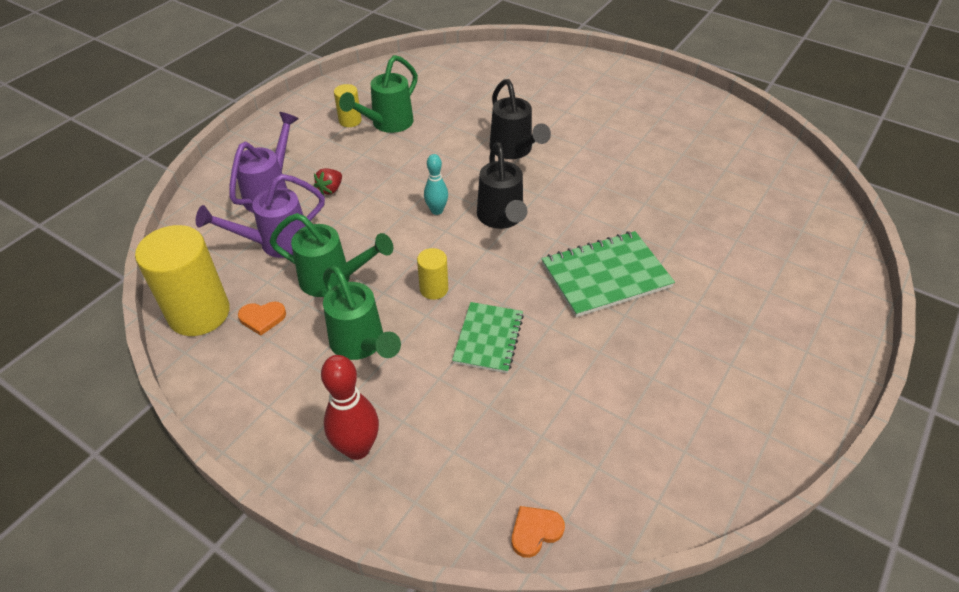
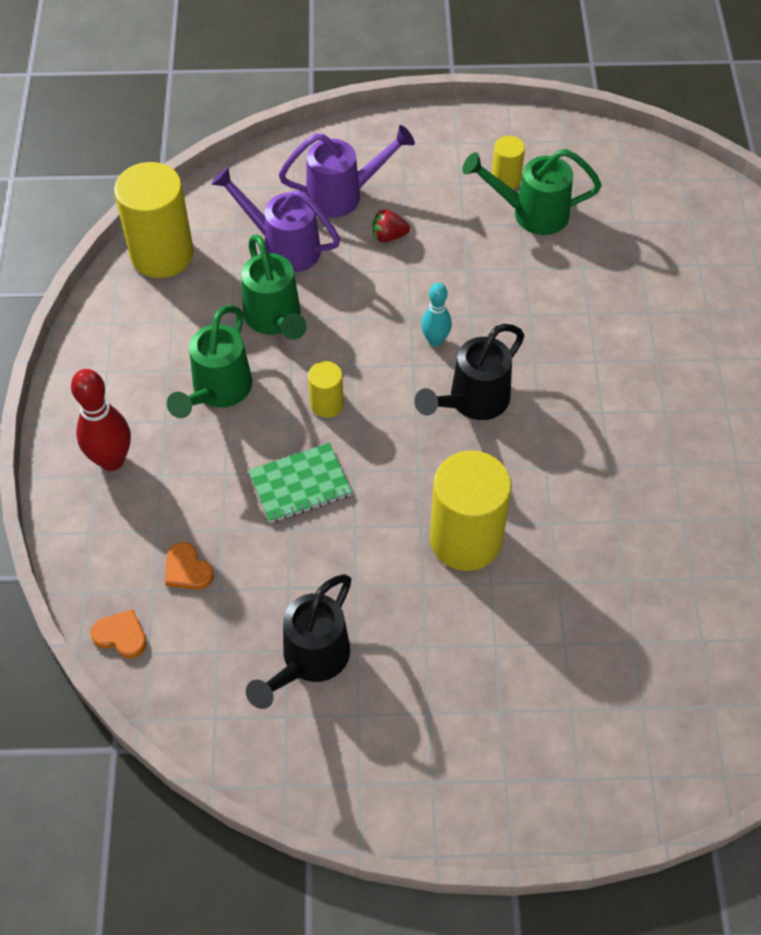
camera: 55 degrees right, 10 degrees up
(262, 318) = (191, 301): orange heart -> orange heart (187, 570)
(514, 151) = (594, 351): black watering can -> black watering can (309, 661)
(605, 275) = (466, 539): green notebook -> yellow cylinder

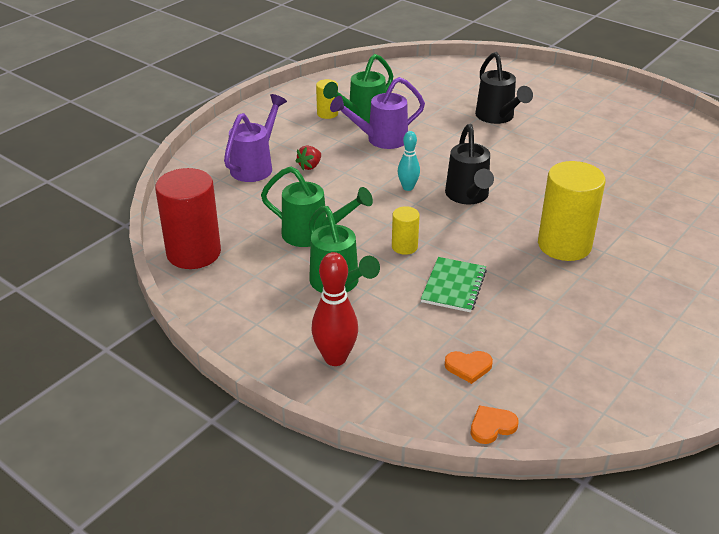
camera: 50 degrees left, 20 degrees down
(162, 254) = (193, 253): yellow cylinder -> red cylinder
(282, 246) = (260, 205): purple watering can -> purple watering can (380, 140)
(309, 661) = (596, 348): black watering can -> black watering can (498, 117)

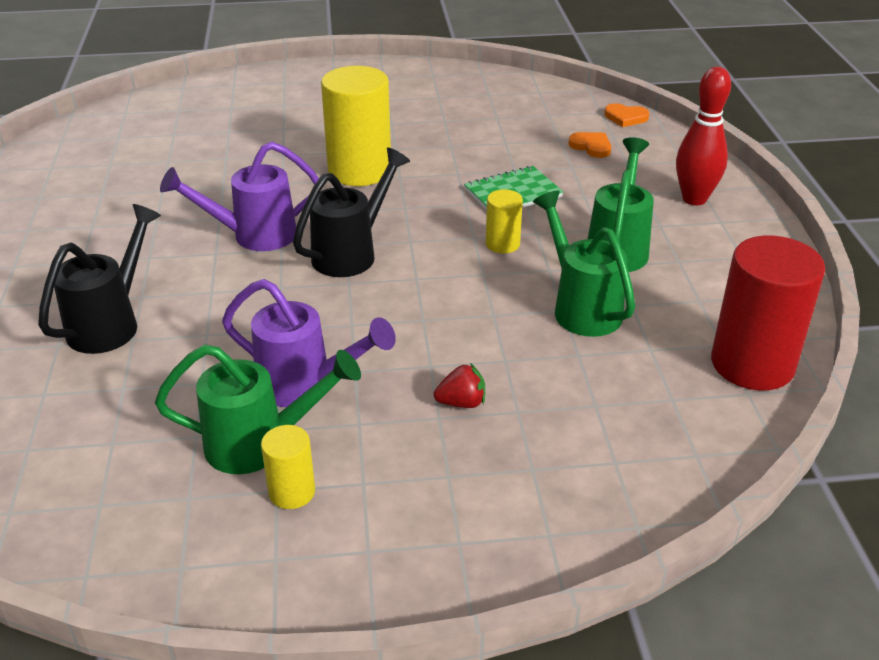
camera: 135 degrees left, 0 degrees up
(256, 166) = (536, 453): purple watering can -> purple watering can (253, 236)
(408, 187) = (392, 299): turquoise bowling pin -> none

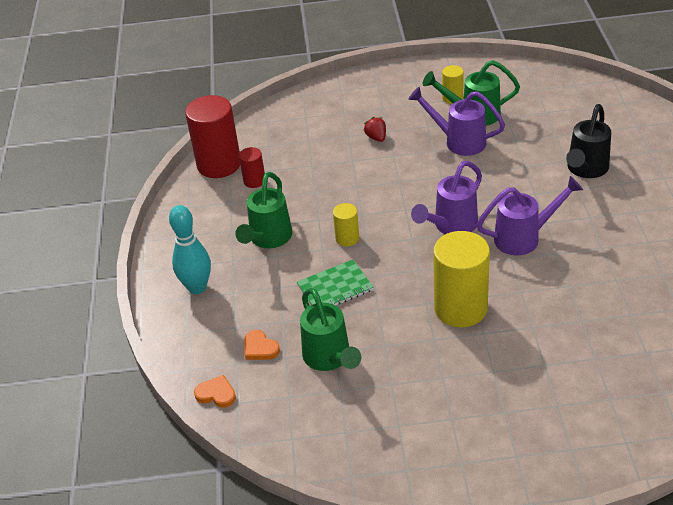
camera: 175 degrees left, 5 degrees up
(352, 253) = (451, 226): black watering can -> purple watering can
(461, 403) = (376, 137): red strawberry -> red strawberry turned 75 degrees clockwise
(581, 307) = (304, 194): green watering can -> green watering can (330, 359)
(673, 331) = (254, 181): none -> red cylinder
(694, 199) = (197, 287): red bowling pin -> turquoise bowling pin

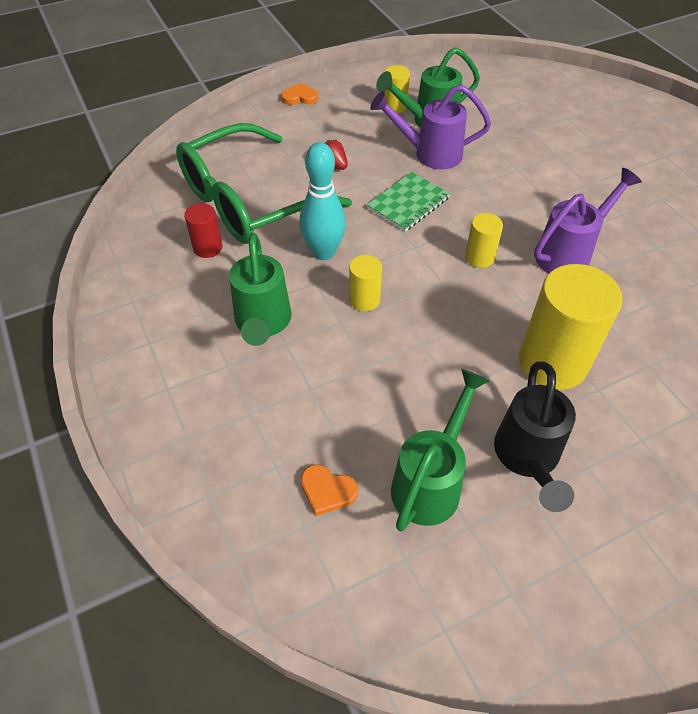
camera: 25 degrees left, 10 degrees up
(197, 287) = (195, 418): turquoise bowling pin -> turquoise bowling pin (323, 252)
(216, 394) = (298, 587): orange heart -> orange heart (300, 97)
(219, 164) = (150, 235): red cylinder -> none
(299, 153) = (249, 201): none -> green glasses
(330, 359) = (431, 481): green watering can -> green watering can turned 105 degrees counterclockwise
(335, 288) = (384, 372): green notebook -> green notebook (408, 203)
(451, 226) = (479, 257): purple watering can -> yellow cylinder
(585, 170) = (583, 162): black watering can -> black watering can (528, 459)

